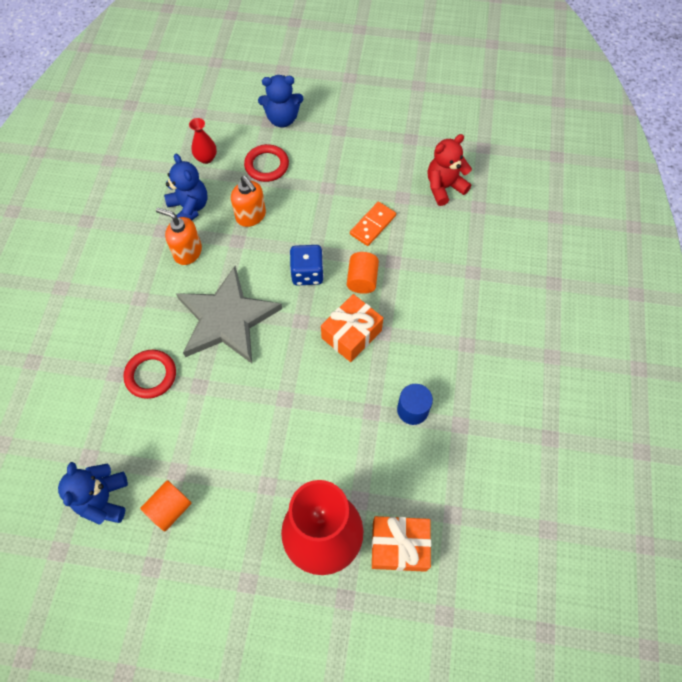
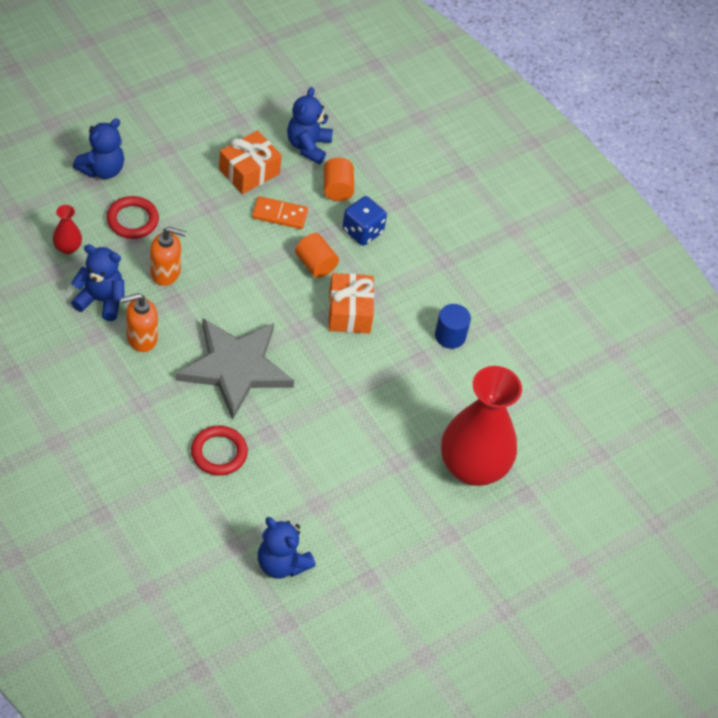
camera: 50 degrees left, 10 degrees down
(170, 508) = (340, 531): orange cylinder -> orange cylinder (337, 189)
(307, 273) = (265, 288): blue dice -> blue dice (362, 231)
(373, 225) = (280, 214): orange domino -> orange domino turned 75 degrees counterclockwise
(399, 546) = (529, 433): orange gift -> orange gift (249, 171)
(444, 187) = (308, 146): red teddy bear -> blue teddy bear

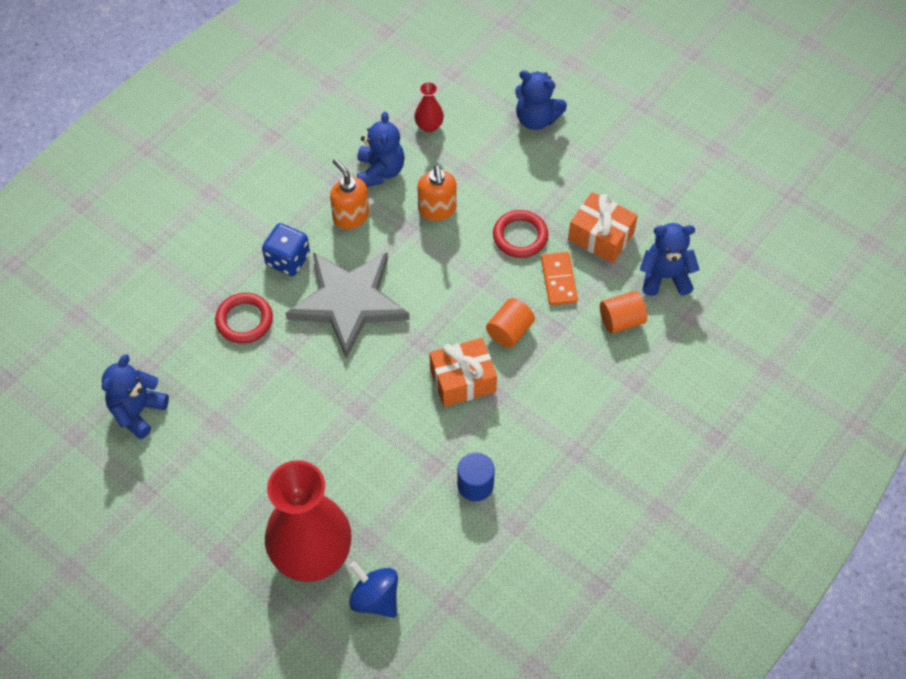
camera: 80 degrees right, 5 degrees up
(132, 220) = (487, 163): red ring -> red ring (520, 236)
(362, 231) = (576, 361): blue dice -> blue dice (288, 260)
(526, 435) = (375, 598): none -> blue spinning top

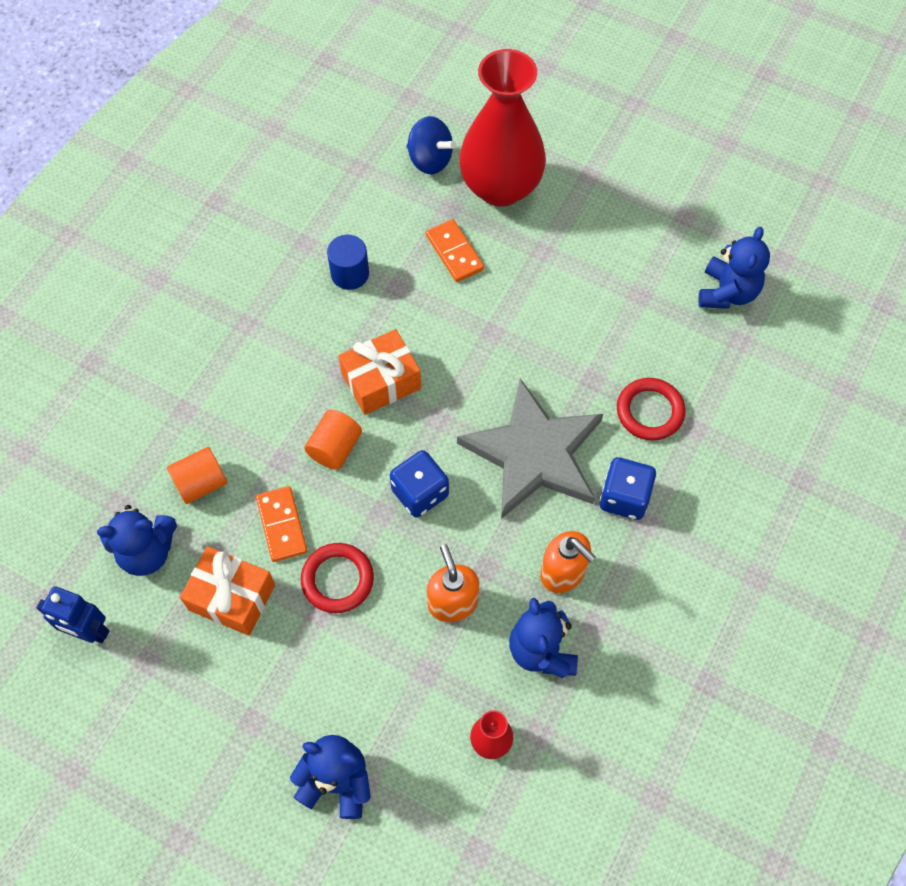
camera: 170 degrees right, 5 degrees up
(373, 491) = (454, 252): none -> orange domino
(446, 287) = (420, 493): none -> blue dice
(708, 230) = (88, 631): none -> blue robot

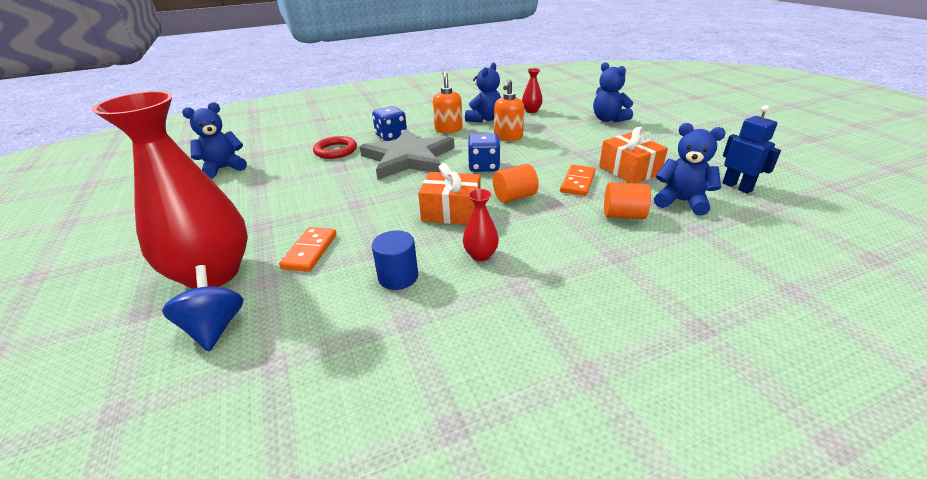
camera: 140 degrees left, 30 degrees down
(303, 338) = (480, 255): none -> red vase
(337, 579) = (560, 158): red ring -> none

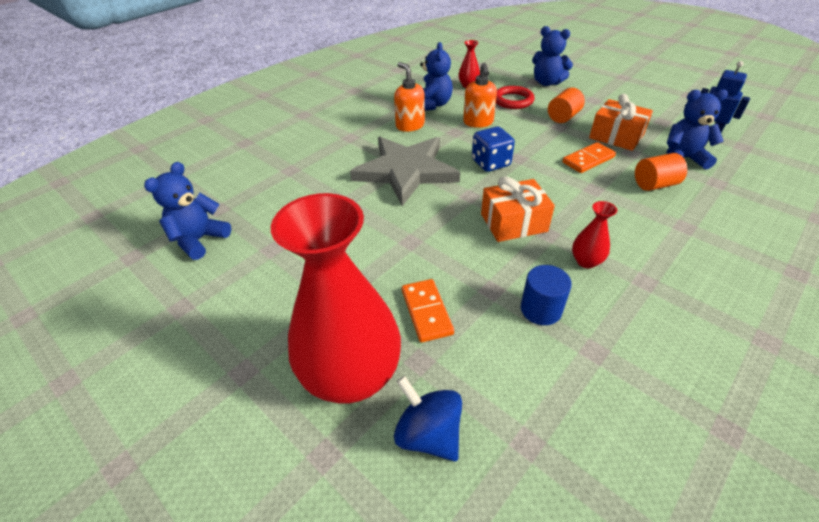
camera: 25 degrees left, 10 degrees up
(335, 151) = (314, 181): red ring -> red ring (513, 100)
(391, 136) = (357, 147): blue dice -> none
(514, 197) = (552, 190): orange cylinder -> orange cylinder (563, 117)
(578, 182) = (588, 160): orange domino -> orange domino turned 60 degrees clockwise

